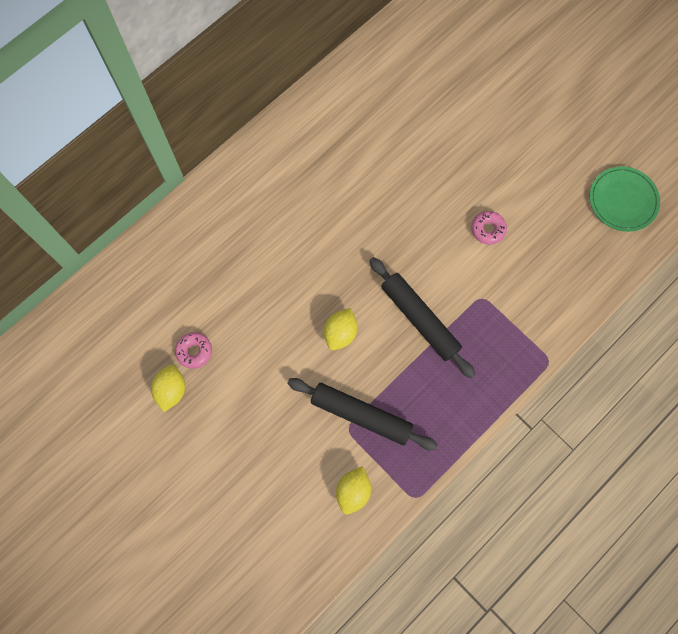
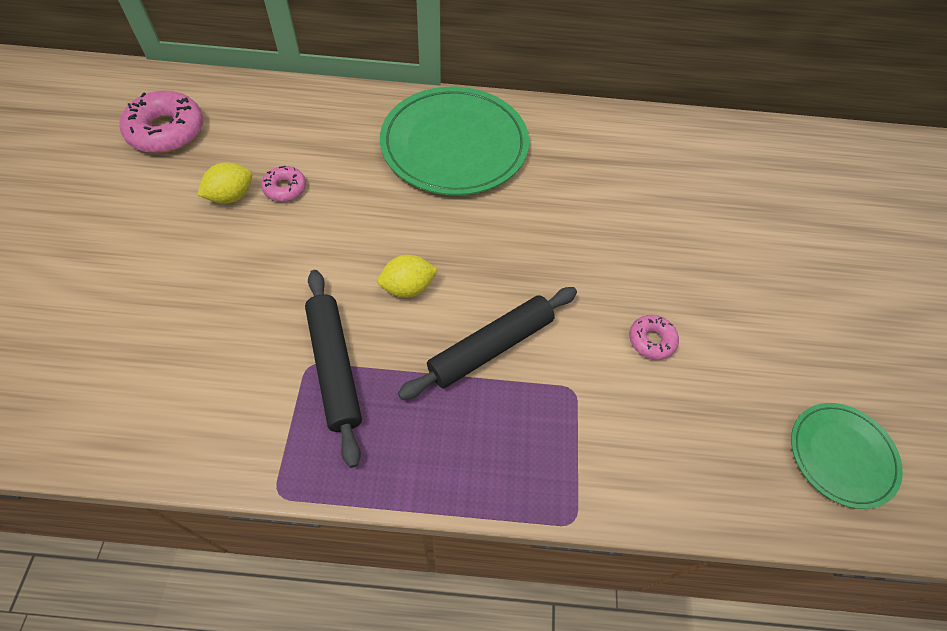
camera: 45 degrees right, 15 degrees down
(66, 396) = (166, 131): none -> pink donut
(250, 215) = (454, 145): none -> green plate
(353, 491) = (238, 421): yellow lemon -> none
(420, 319) = (490, 347): black rolling pin -> black rolling pin turned 45 degrees clockwise

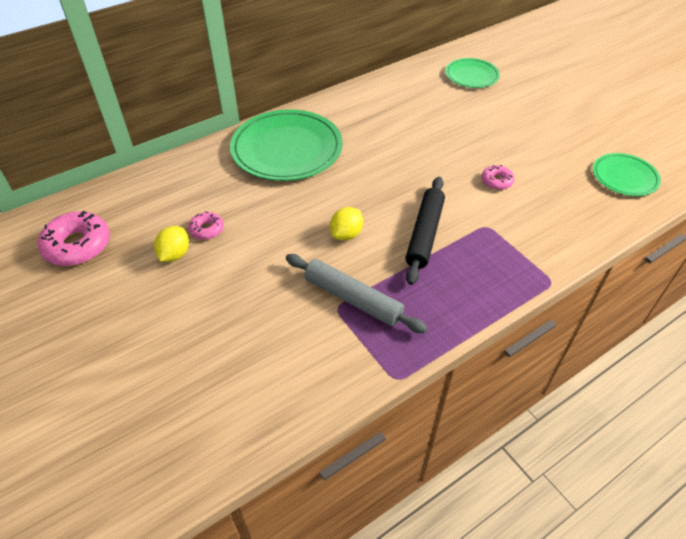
camera: 35 degrees left, 10 degrees down
(334, 367) = (352, 299): black rolling pin -> grey rolling pin
(777, 178) = (471, 75): none -> green plate

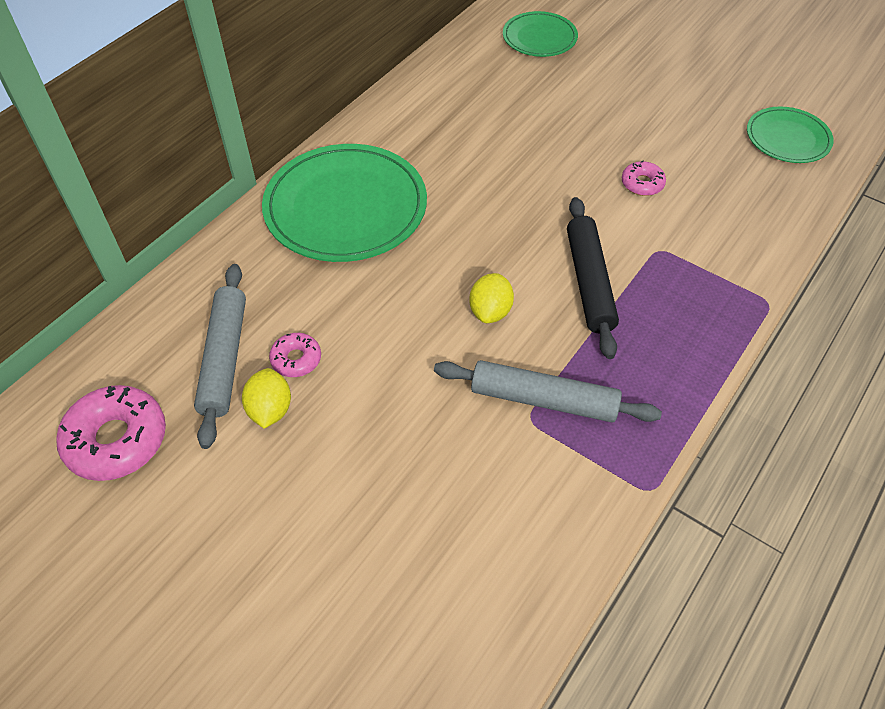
camera: 20 degrees left, 5 degrees up
(164, 217) = (224, 358): none -> grey rolling pin

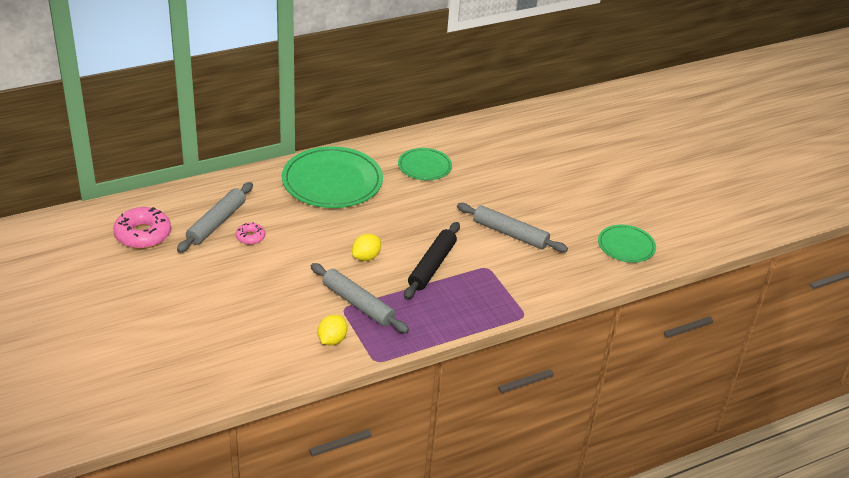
camera: 25 degrees right, 15 degrees down
(270, 410) = (221, 252): yellow lemon -> yellow lemon (332, 340)
(539, 37) = (524, 138): green plate -> green plate (424, 166)
(642, 184) = (510, 234): pink donut -> grey rolling pin

